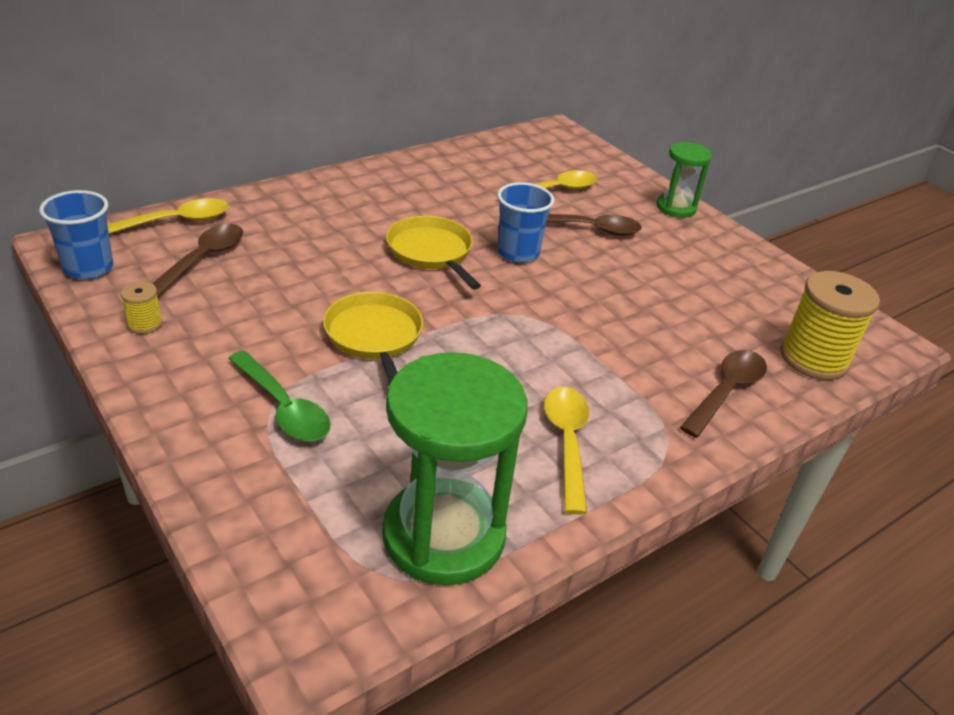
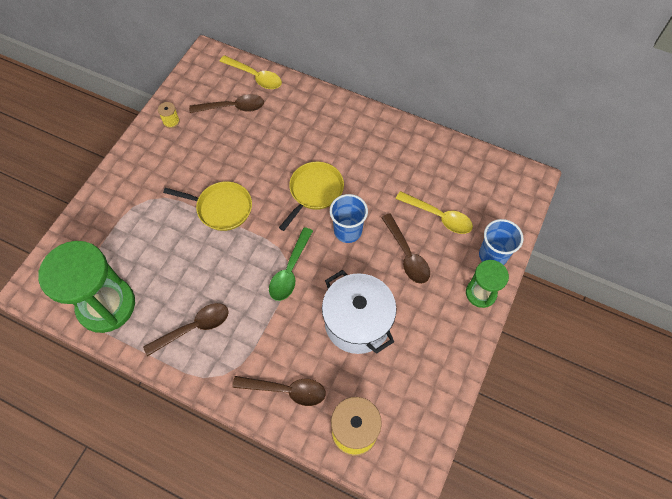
camera: 65 degrees right, 25 degrees up
(88, 268) = (196, 75): blue cup -> blue cup (493, 255)
(283, 408) = (149, 204): green spoon -> green spoon (290, 270)
(374, 336) = (221, 208): yellow pan -> yellow pan turned 60 degrees clockwise
(567, 443) = (194, 328): yellow spoon -> brown spoon
(659, 297) = (357, 322): none -> white pot

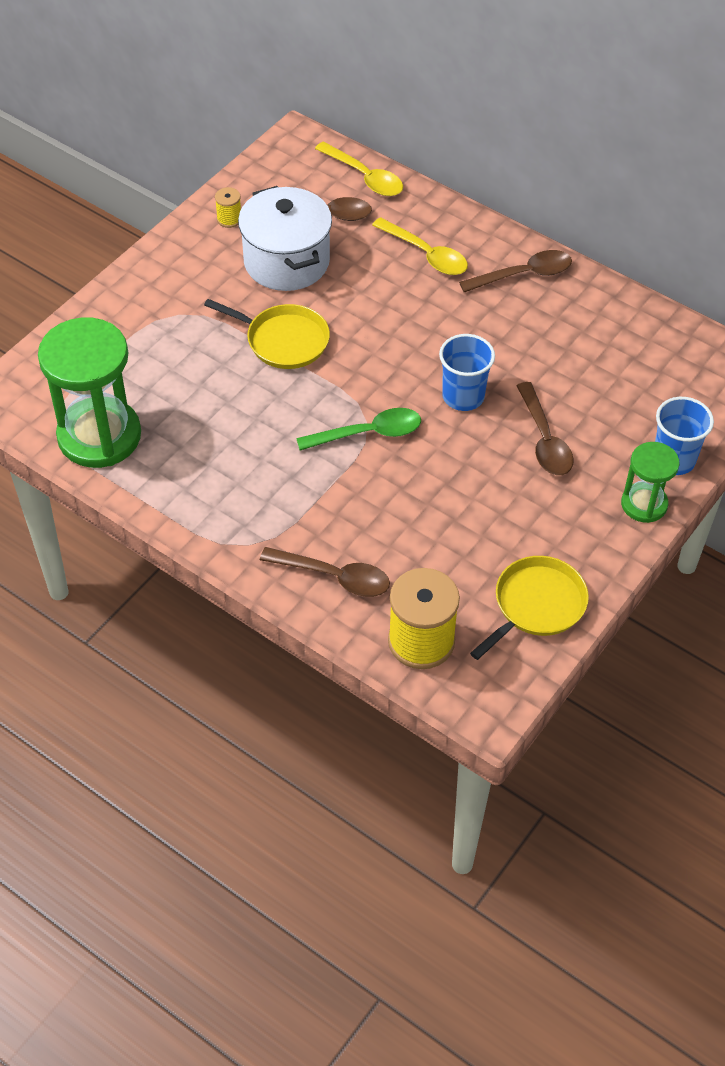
camera: 10 degrees right, 10 degrees down
(194, 328) = (218, 482): brown spoon -> brown spoon (524, 275)
(290, 270) = (368, 433): green spoon -> green spoon turned 135 degrees counterclockwise
(314, 191) = (424, 339): yellow pan -> yellow pan (536, 605)
(357, 322) = (453, 512): white pot -> white pot (286, 262)
(439, 216) = (603, 398): yellow spoon -> yellow spoon (426, 254)

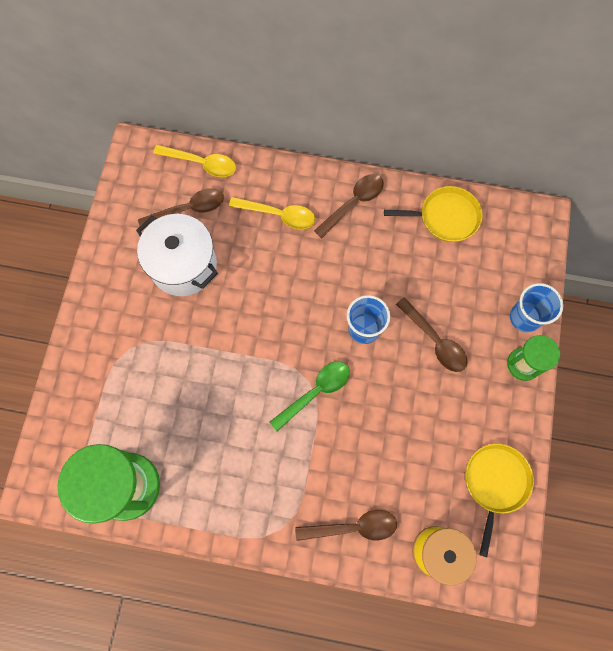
camera: 25 degrees left, 20 degrees up
(229, 219) = (122, 245): yellow spool -> none
(283, 340) = (217, 337): yellow pan -> yellow pan (445, 217)

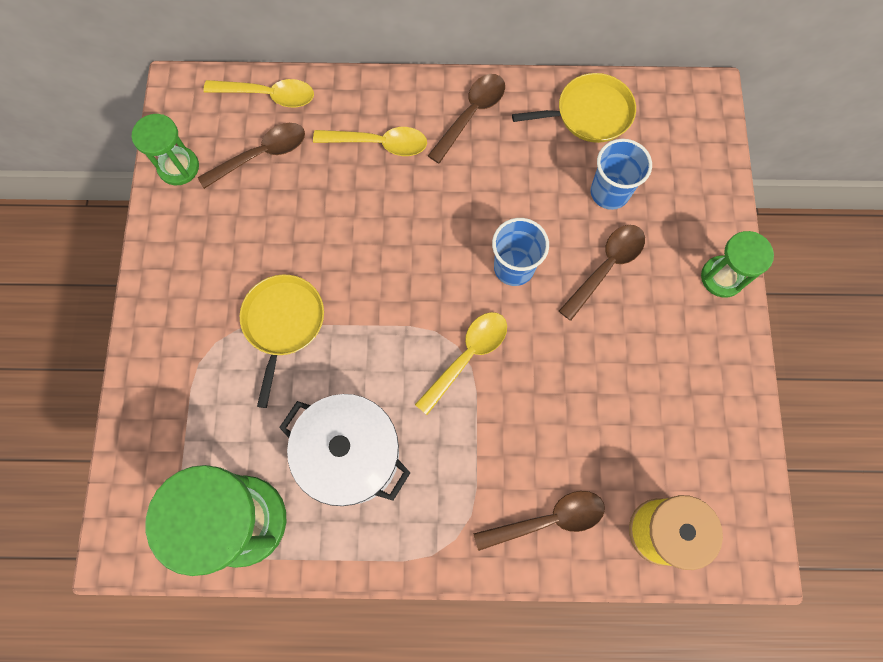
camera: 10 degrees left, 0 degrees up
(125, 209) = (178, 167): none -> green hourglass
(183, 265) = (268, 226): white pot -> white pot (351, 455)
(315, 392) = (467, 356): green spoon -> yellow spoon
(435, 340) = (606, 267): brown spoon -> brown spoon turned 90 degrees counterclockwise
(495, 483) = (717, 431): yellow pan -> yellow pan (283, 323)
(524, 317) = (712, 220): blue cup -> blue cup (609, 192)

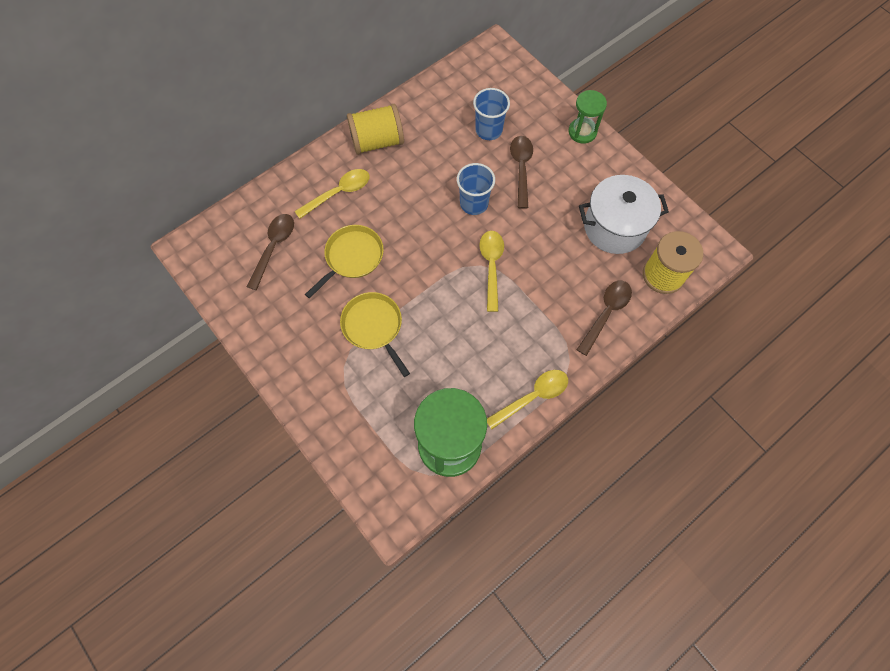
camera: 40 degrees left, 5 degrees down
(178, 167) = (228, 290): green hourglass -> none
(268, 95) = (246, 212): yellow spoon -> yellow spoon (532, 397)
(351, 455) = (476, 364): white pot -> white pot (614, 227)
(471, 114) = (377, 141): brown spoon -> yellow spool
(590, 113) = (441, 97): yellow pan -> yellow pan (352, 257)

